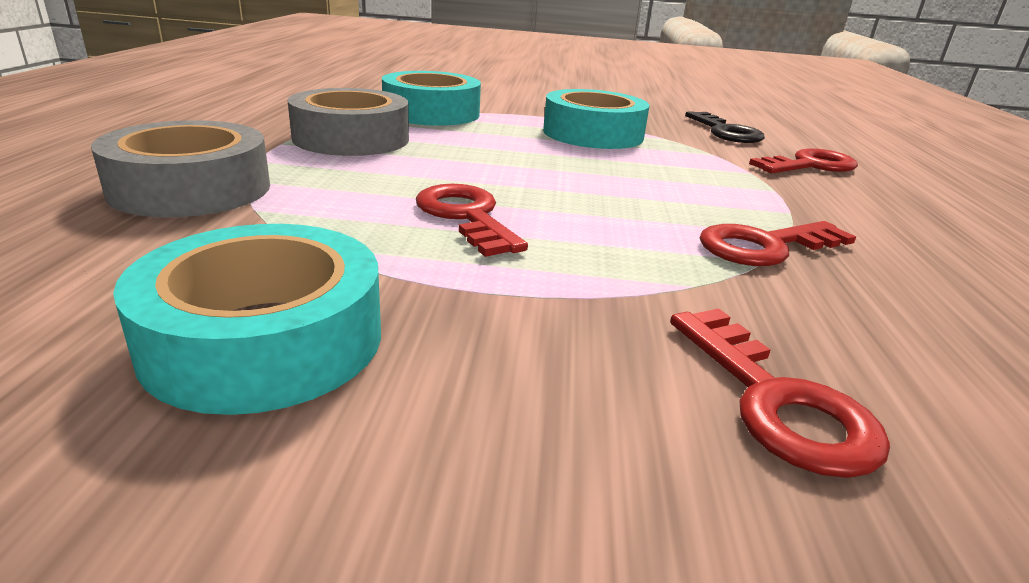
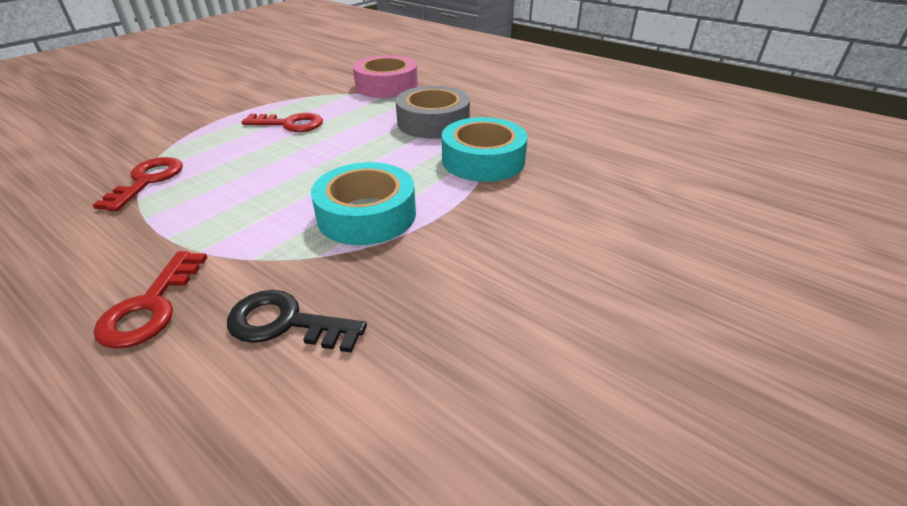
camera: 125 degrees right, 10 degrees up
(191, 188) = (386, 86): grey tape -> pink tape
(264, 339) = (260, 85): turquoise tape -> none
(776, 401) = (117, 131): red key -> none

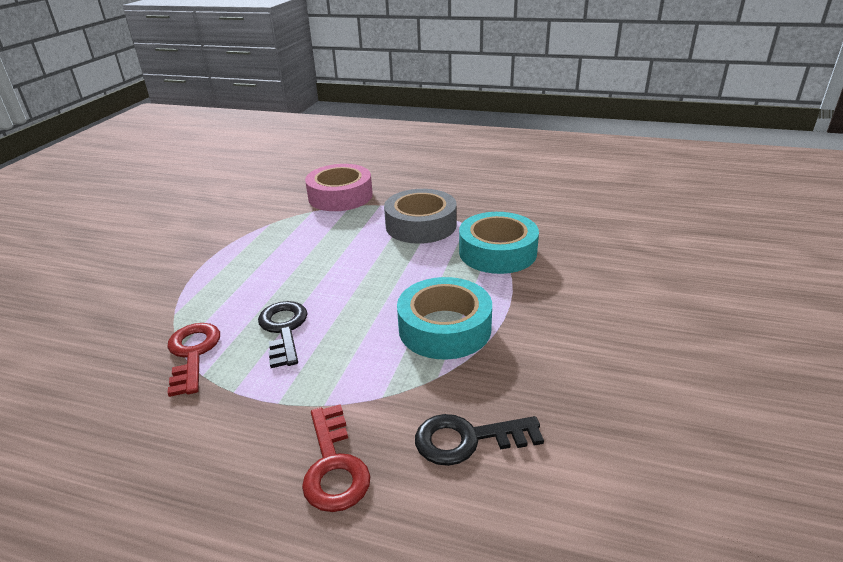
camera: 20 degrees left, 5 degrees down
(232, 180) = (283, 329): none -> black key
(290, 124) = (282, 258): red key -> none

